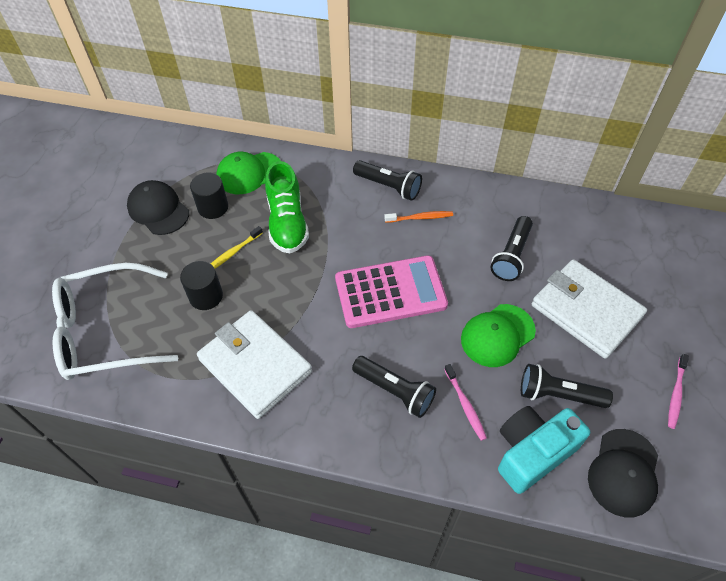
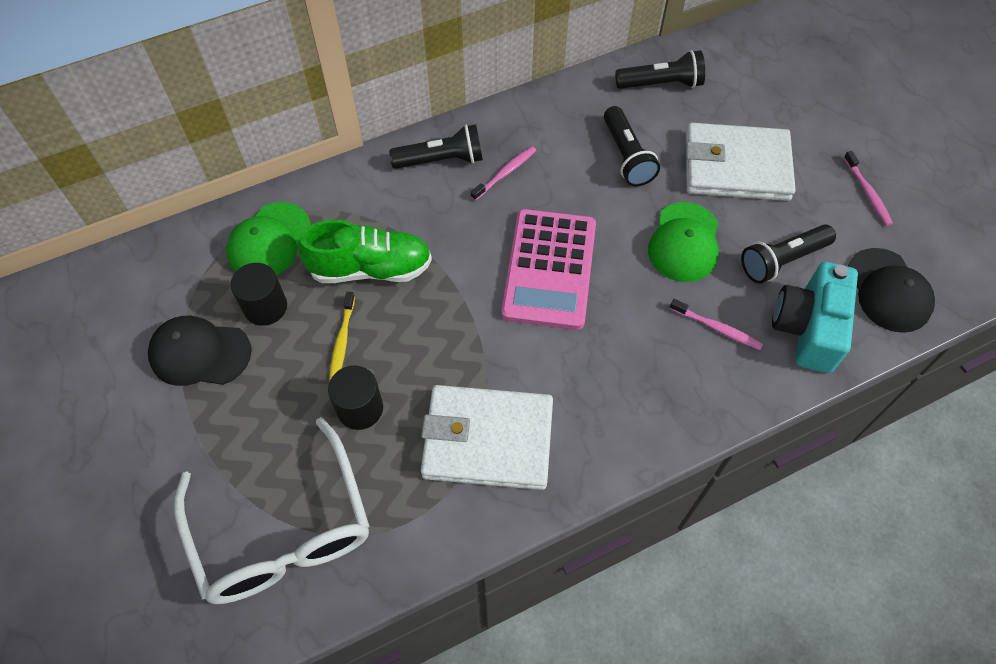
camera: 40 degrees left, 5 degrees up
(106, 331) = (282, 530): white glasses -> white glasses turned 60 degrees counterclockwise
(287, 223) = (370, 268): green shoe -> green shoe turned 45 degrees counterclockwise
(390, 292) = (549, 269): pink calculator -> pink calculator turned 150 degrees clockwise
(395, 391) = (644, 362): black flashlight -> black flashlight (661, 84)
(420, 218) = (505, 173): orange toothbrush -> pink toothbrush

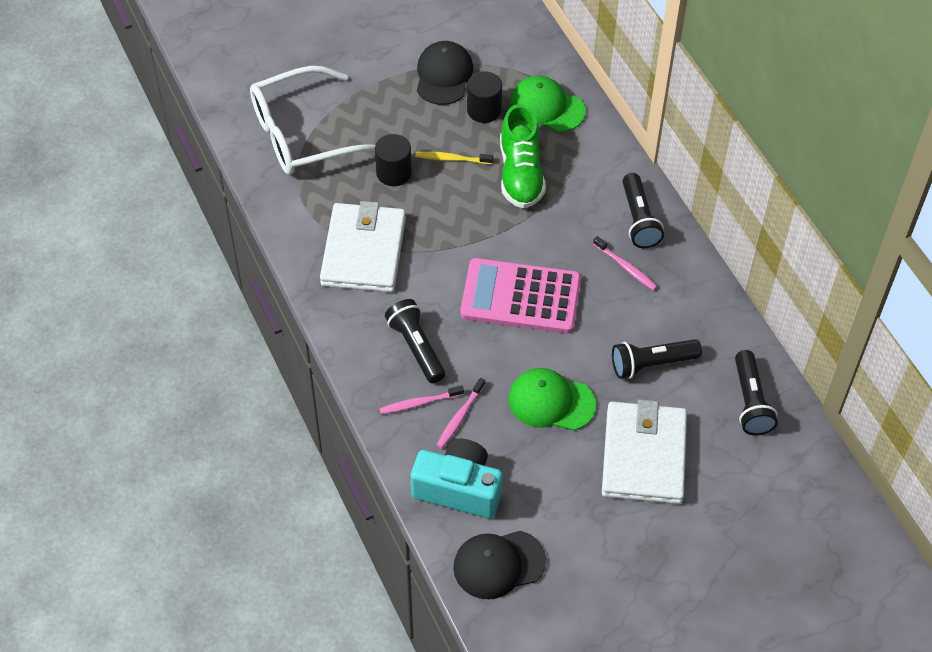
camera: 90 degrees right, 5 degrees down
(782, 261) = (531, 479): black flashlight -> black flashlight (416, 347)
(867, 193) = (615, 570): pink toothbrush -> pink toothbrush (419, 403)

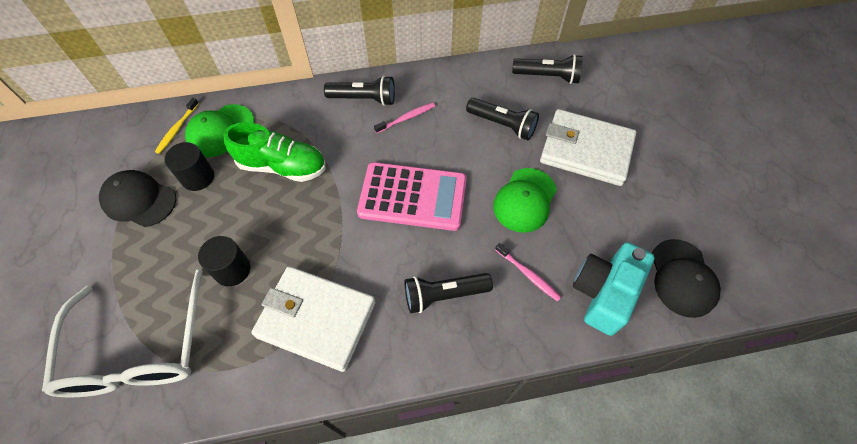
camera: 75 degrees left, 5 degrees up
(419, 403) = (507, 306): pink toothbrush -> none
(452, 159) = (240, 216): yellow toothbrush -> yellow toothbrush (177, 129)
(521, 297) = (412, 197): pink calculator -> pink calculator turned 105 degrees counterclockwise
(651, 364) = (502, 125): black flashlight -> black flashlight turned 60 degrees counterclockwise

